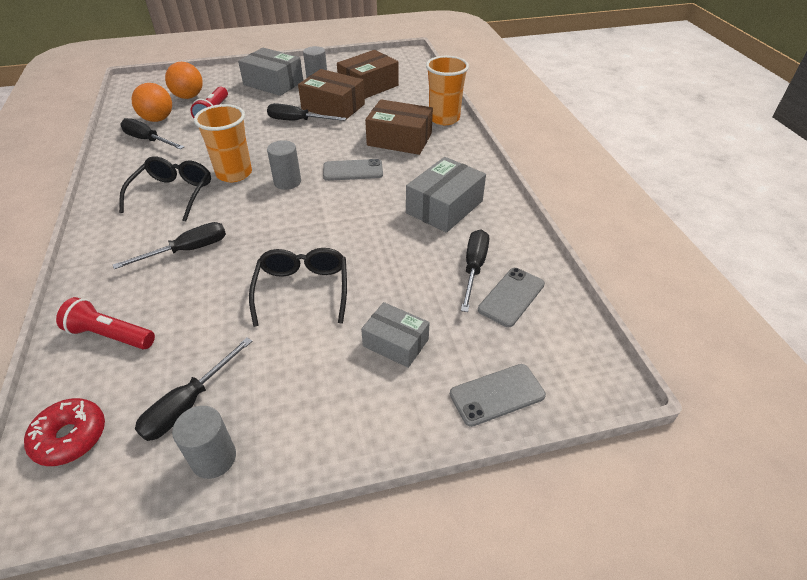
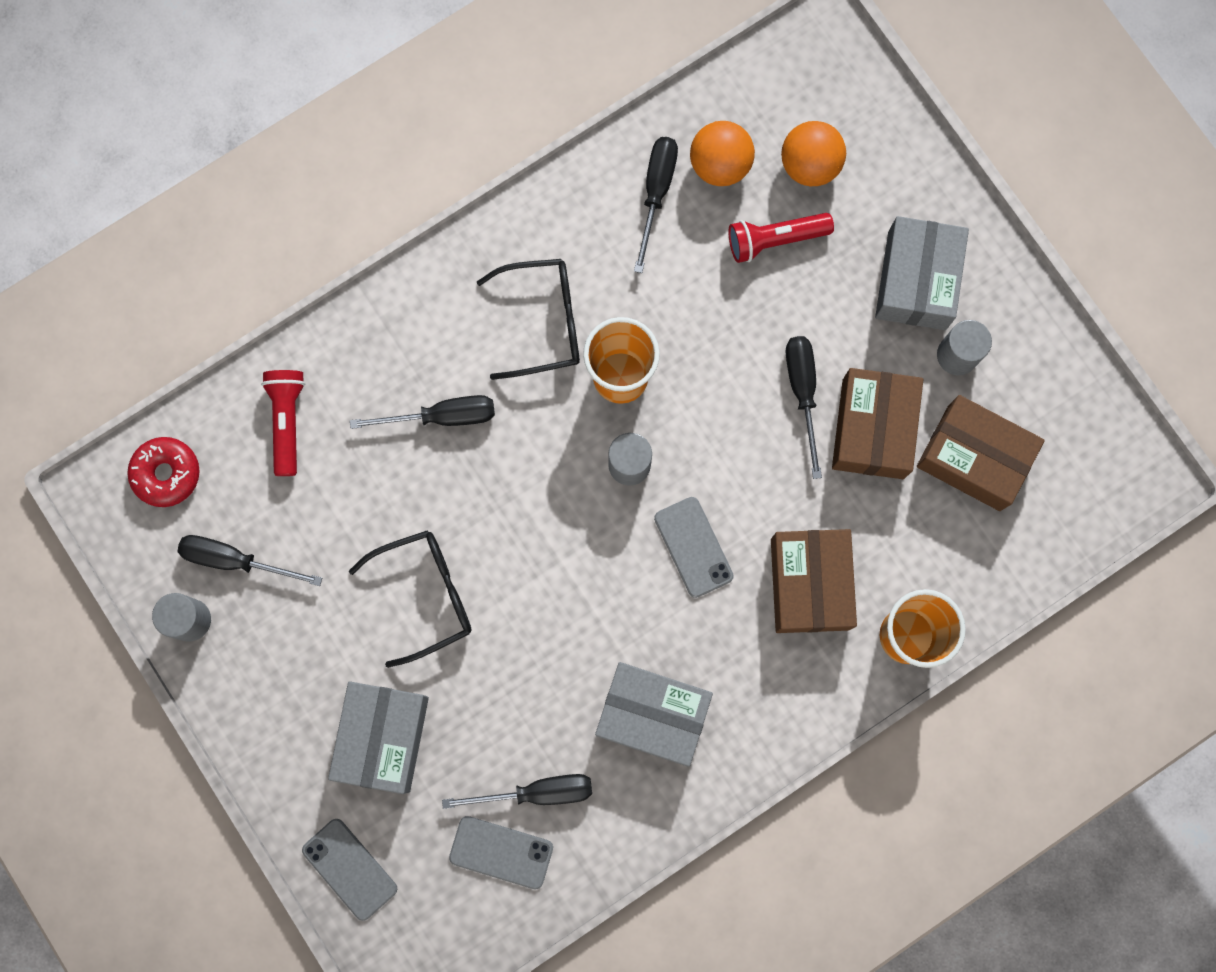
camera: 70 degrees right, 35 degrees up
(188, 250) = (442, 416): black screwdriver -> black screwdriver turned 45 degrees counterclockwise
(395, 343) = (382, 737): grey box -> grey box, size x1.56

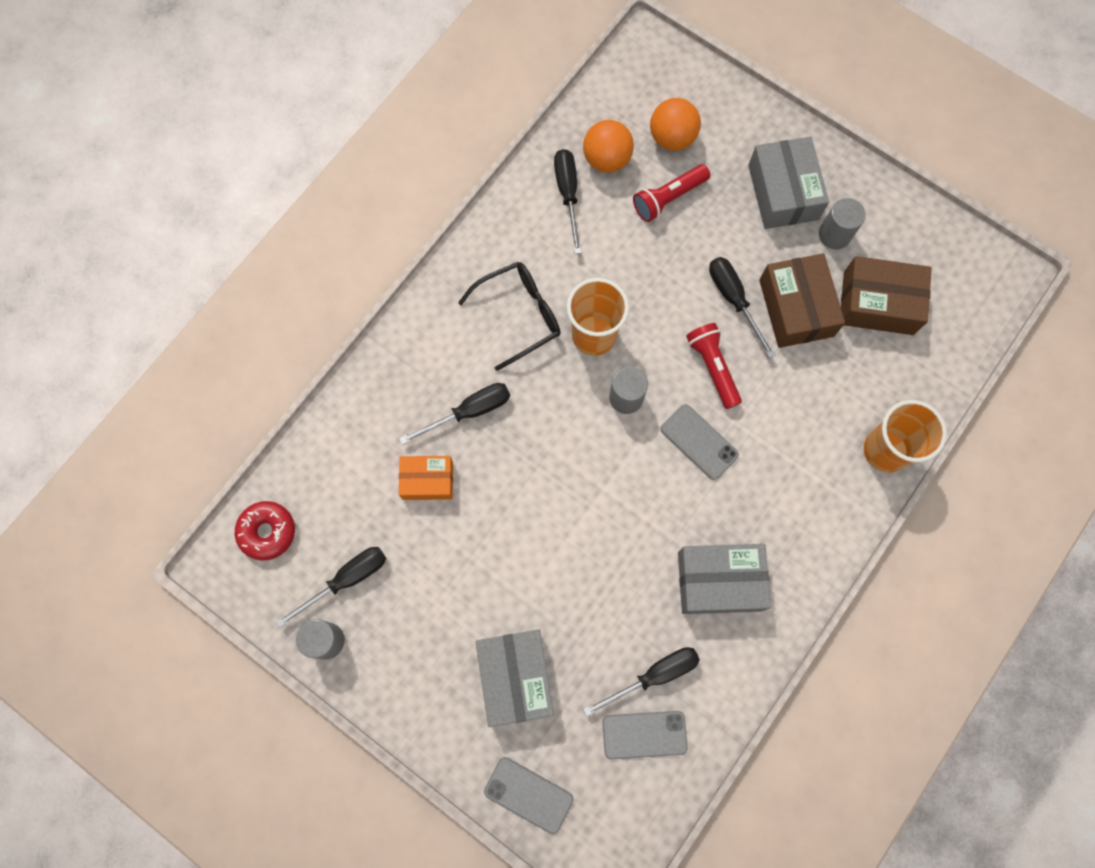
camera: 20 degrees left, 5 degrees down
(235, 560) = (346, 580): black screwdriver -> black screwdriver turned 150 degrees clockwise
(287, 421) = (349, 458): red flashlight -> red flashlight (713, 367)
(366, 479) = (427, 480): none -> orange box
(424, 595) = (507, 553): black glasses -> none
(810, 584) = (797, 438): brown box -> none

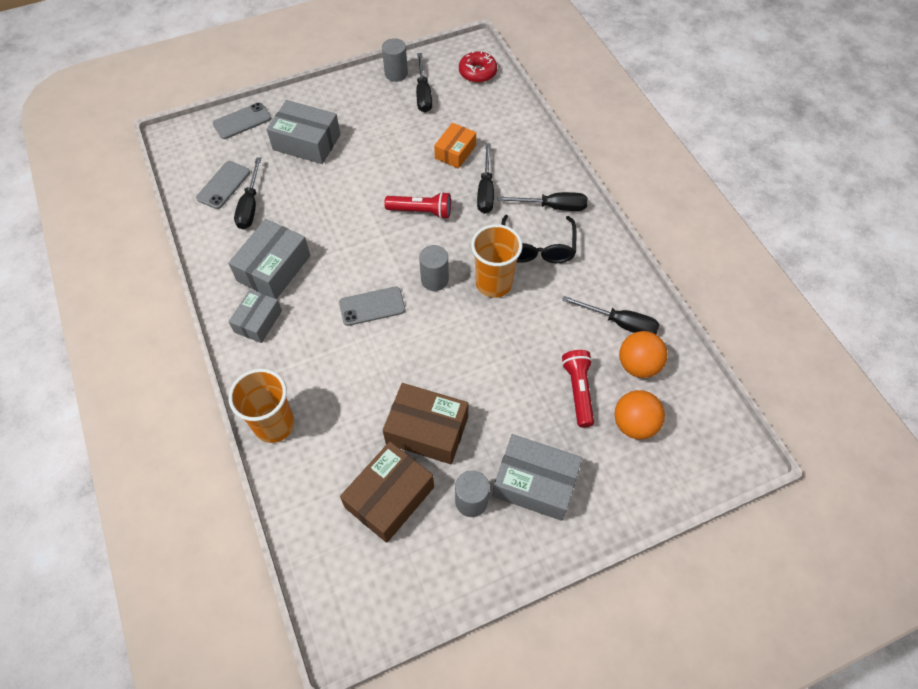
camera: 120 degrees right, 15 degrees down
(713, 367) = (419, 345): red flashlight -> red flashlight (421, 211)
(733, 300) = (463, 389): black screwdriver -> black screwdriver (552, 207)
(792, 549) = (258, 321): none -> grey box

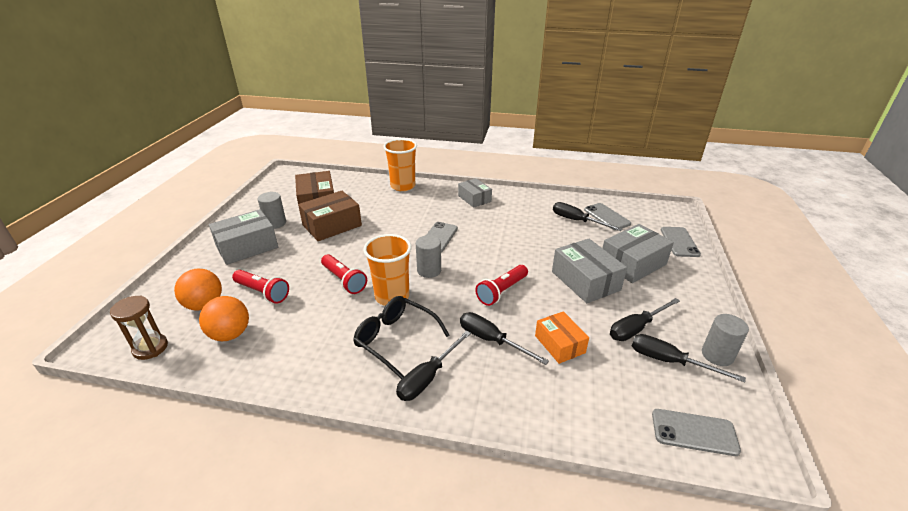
camera: 125 degrees right, 25 degrees down
(274, 268) = (510, 214): grey box -> grey box (585, 281)
(477, 72) = (694, 432): red donut -> grey phone
(505, 337) = (344, 280): none -> red flashlight
(620, 323) = (271, 347): black screwdriver -> black screwdriver (636, 328)
(703, 410) = (150, 348): none -> brown hourglass

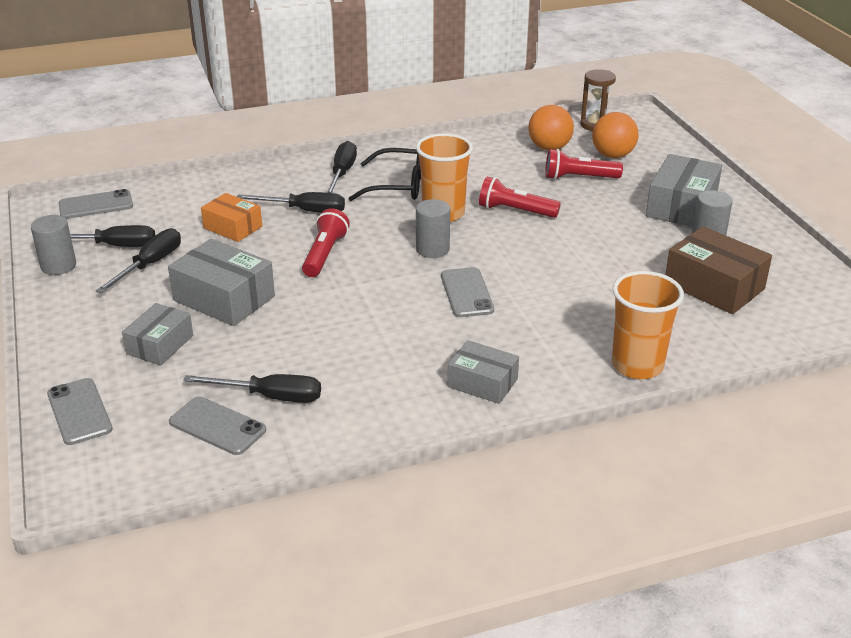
camera: 150 degrees right, 0 degrees up
(332, 225) = (632, 261): brown box -> none
(632, 263) = (160, 345): grey box -> grey box, size x0.64

